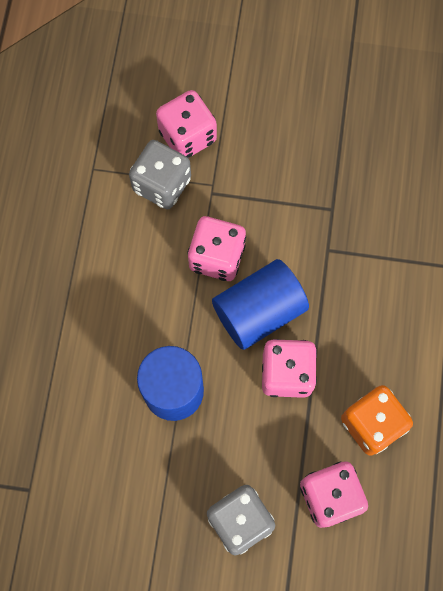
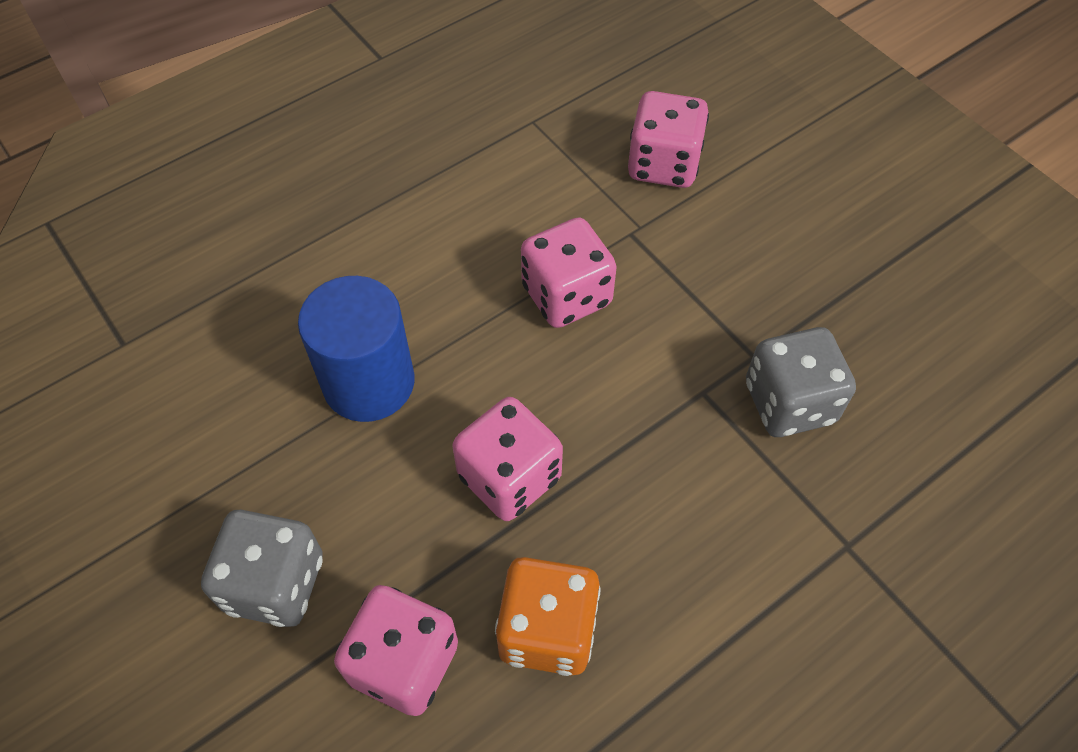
camera: 45 degrees right, 15 degrees down
(162, 184) = (586, 186): grey dice -> grey dice (789, 403)
(259, 311) = (551, 386): blue cylinder -> none

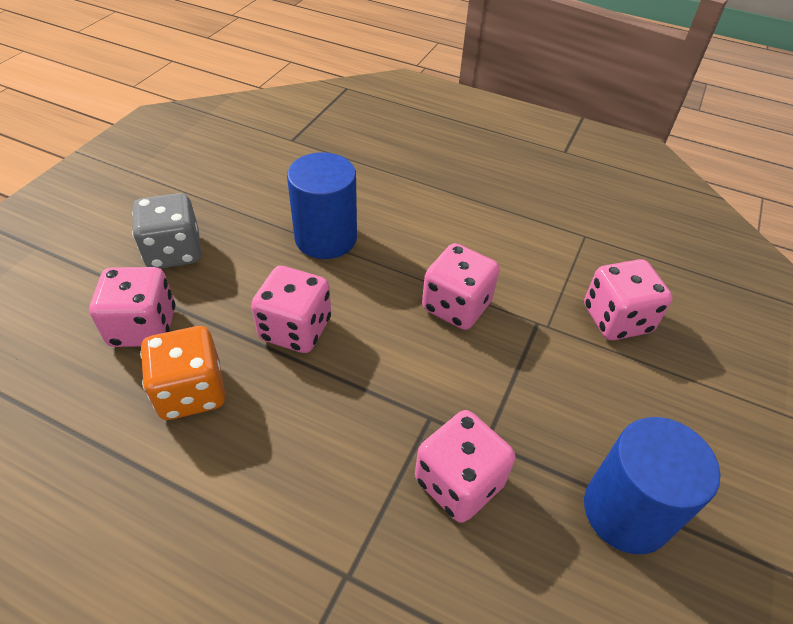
camera: 60 degrees right, 10 degrees down
(789, 403) = (458, 482): grey dice -> pink dice
(873, 284) = (626, 511): none -> blue cylinder

